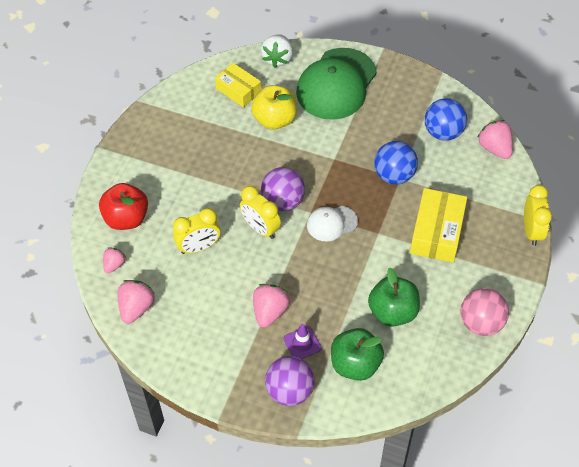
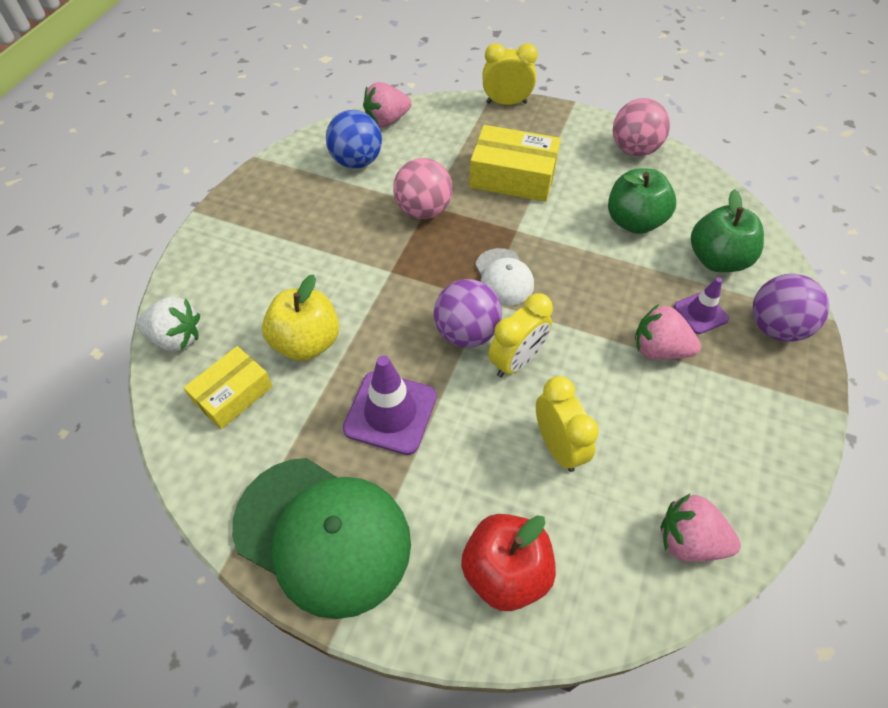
camera: 90 degrees left, 0 degrees up
(114, 265) = (608, 586): pink strawberry -> none
(224, 164) = (390, 412): none -> purple traffic cone
(336, 84) = (250, 265): green cap -> green cap (323, 534)
(394, 175) = (423, 210): blue ball -> pink ball

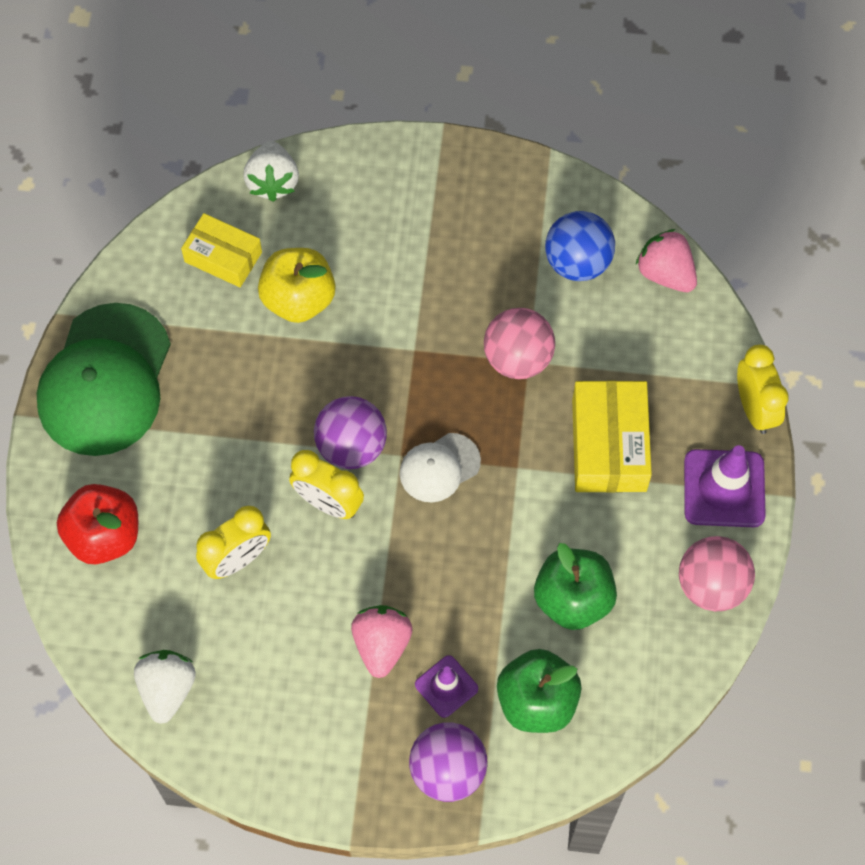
camera: 75 degrees right, 10 degrees up
(390, 412) = (237, 400): purple traffic cone -> purple traffic cone (724, 488)
(689, 540) = (167, 689): pink strawberry -> white strawberry

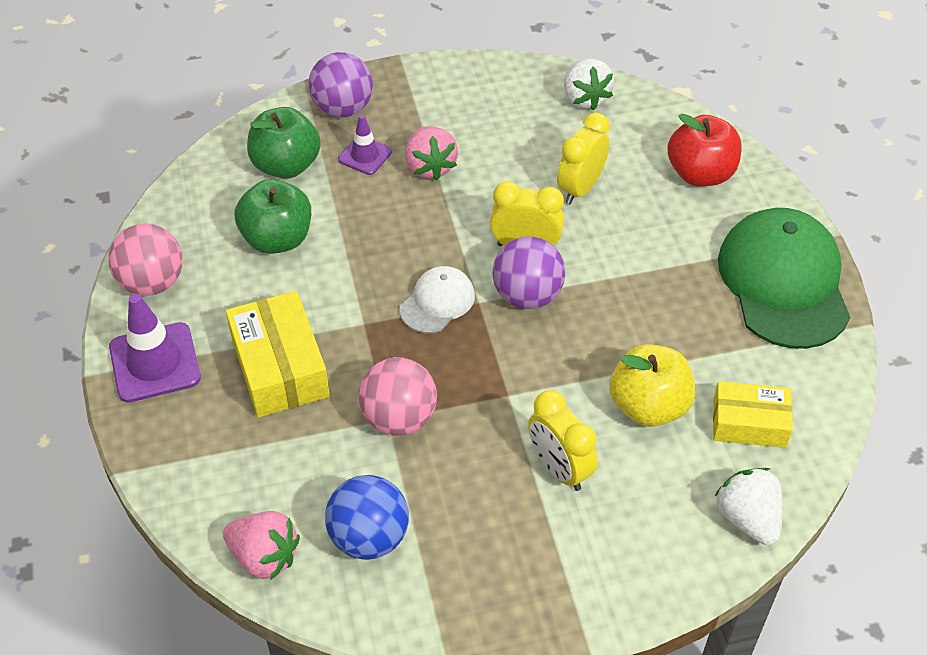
camera: 160 degrees right, 15 degrees down
(754, 408) = (135, 444): yellow clock -> yellow clock (559, 468)

